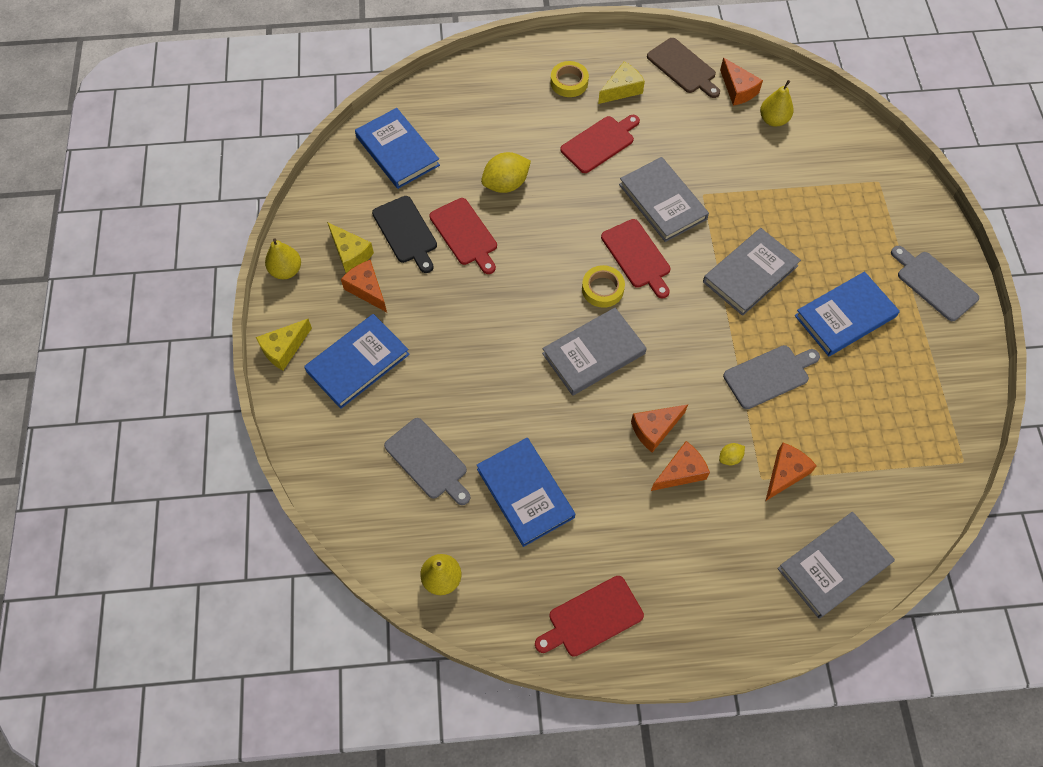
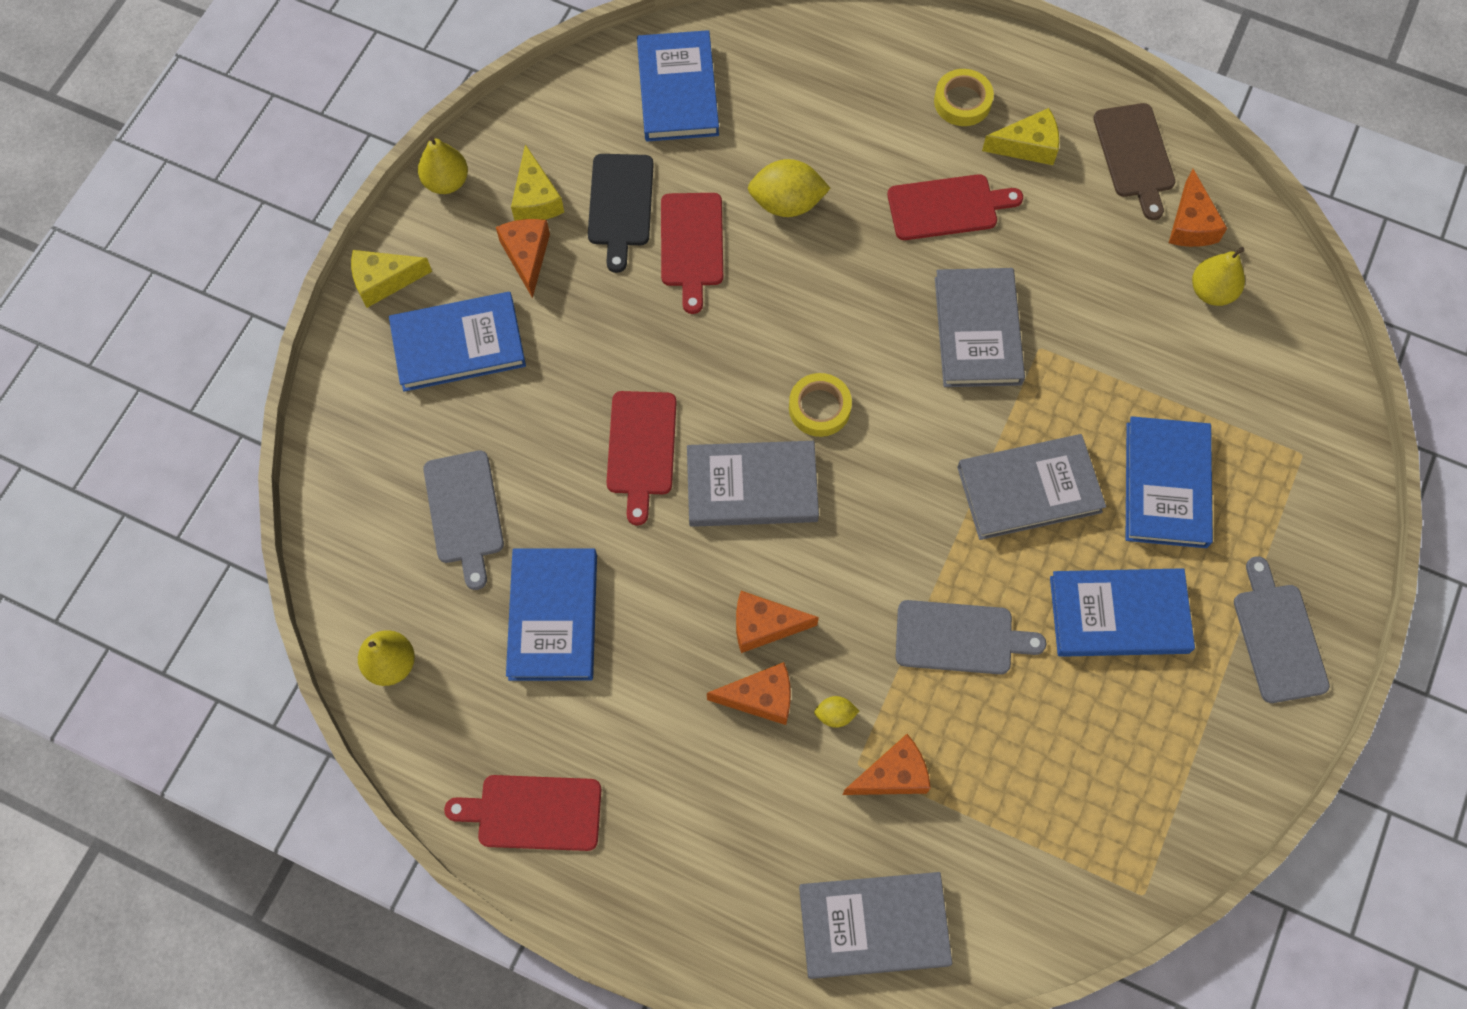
camera: 30 degrees right, 5 degrees up
(637, 256) = (893, 388): red cutting board -> red cutting board (641, 448)
(821, 233) = (1166, 485): none -> blue book

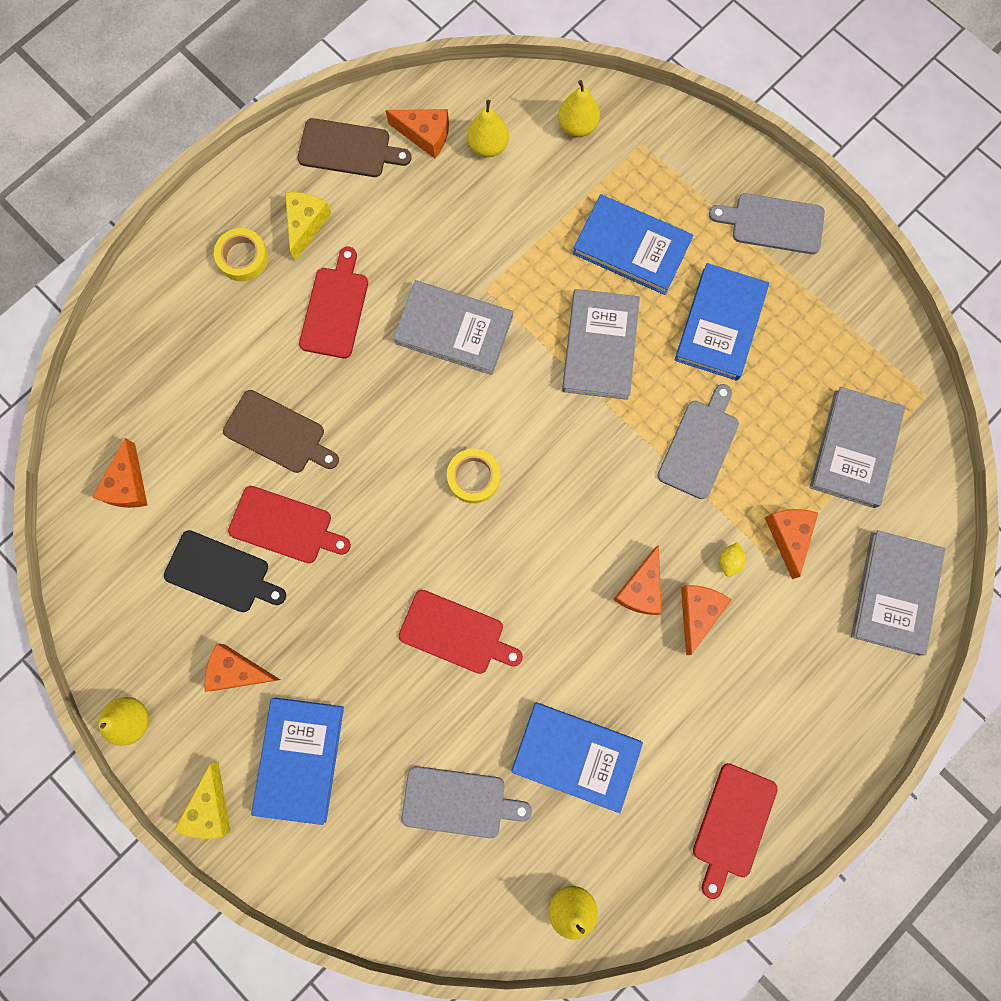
camera: 70 degrees left, 10 degrees up
(536, 199) = (184, 644): yellow cheese -> none
(677, 90) = (128, 484): blue book -> orange cheese
(752, 487) = (522, 556): grey book -> grey book (854, 449)
(787, 203) = (278, 433): yellow lemon -> brown cutting board
(1286, 377) = (577, 126): none -> yellow pear

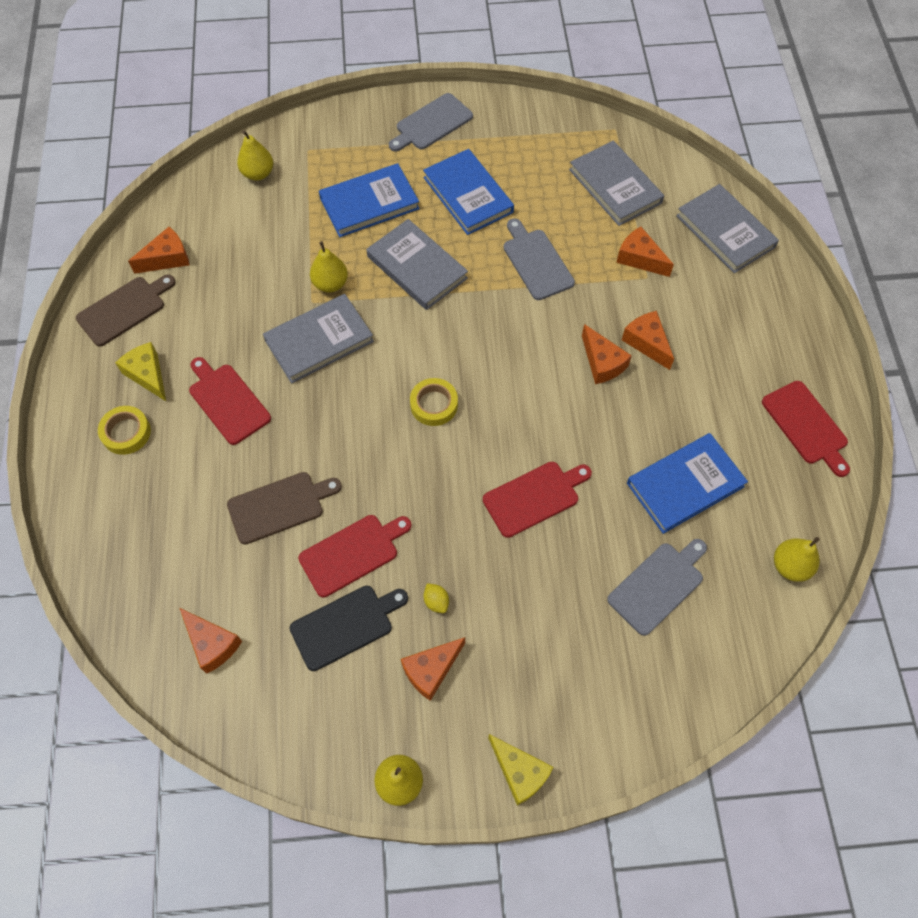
camera: 50 degrees left, 15 degrees down
(299, 759) = (536, 674): blue book -> none
(488, 146) = (215, 229): yellow pear -> yellow pear (330, 284)
(729, 561) = (628, 301): yellow lemon -> yellow lemon (436, 601)

